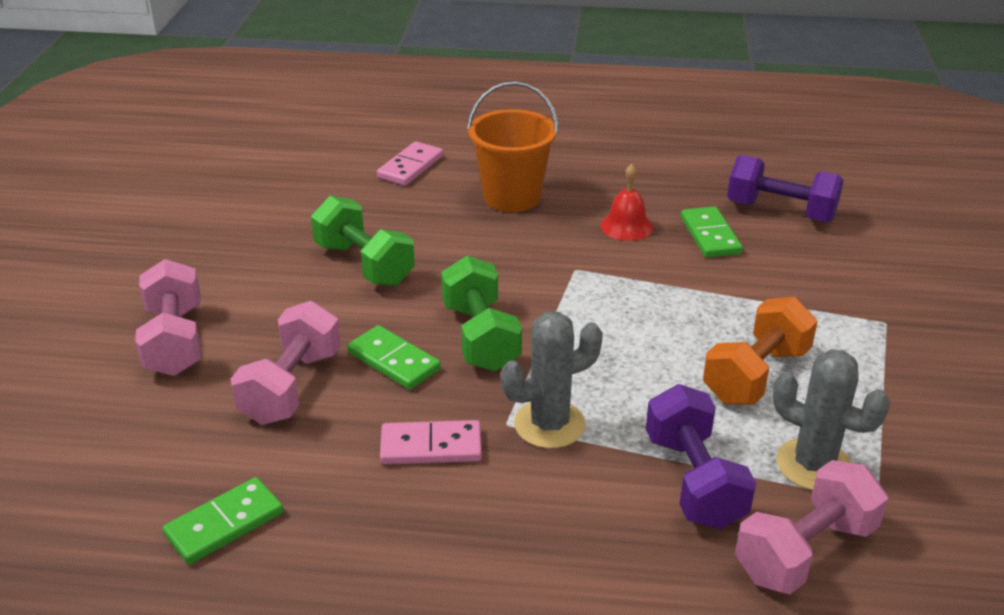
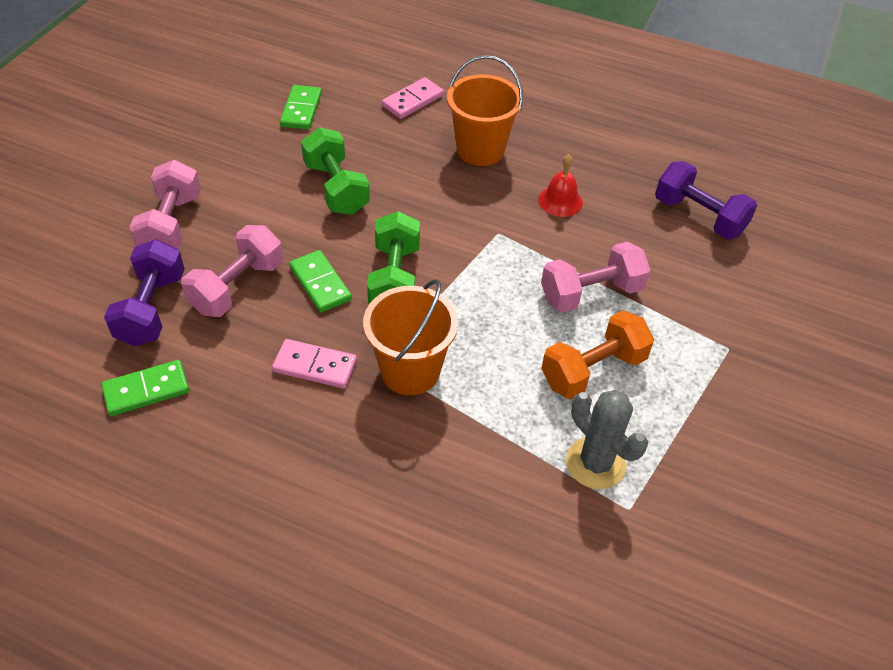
camera: 15 degrees right, 15 degrees up
(549, 424) = (410, 371): grey cactus -> orange bucket
(694, 481) = (495, 450): purple dumbbell -> purple dumbbell (152, 309)
(710, 235) = (625, 227): green domino -> green domino (301, 110)
(805, 551) = (549, 534): pink dumbbell -> pink dumbbell (591, 293)

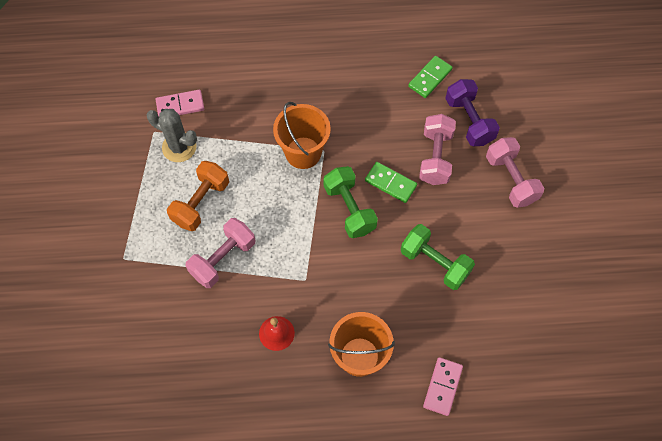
camera: 155 degrees right, 15 degrees up
(301, 110) = (516, 328): green domino -> none
(315, 366) = (356, 131): pink domino -> pink domino (180, 105)
(699, 216) = (170, 370): purple dumbbell -> none

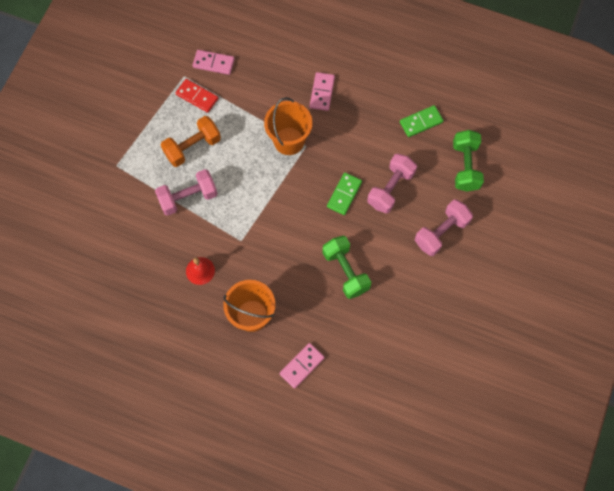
camera: 25 degrees right, 5 degrees up
(179, 147) = (197, 96): grey cactus -> red domino
(312, 89) = (322, 92): none -> pink domino
(349, 209) = (302, 201): green dumbbell -> green dumbbell (465, 166)
(390, 183) = (344, 194): green domino -> green domino turned 60 degrees clockwise
(469, 121) = (433, 171): purple dumbbell -> none
(511, 179) = (441, 232): pink dumbbell -> pink dumbbell turned 45 degrees clockwise

